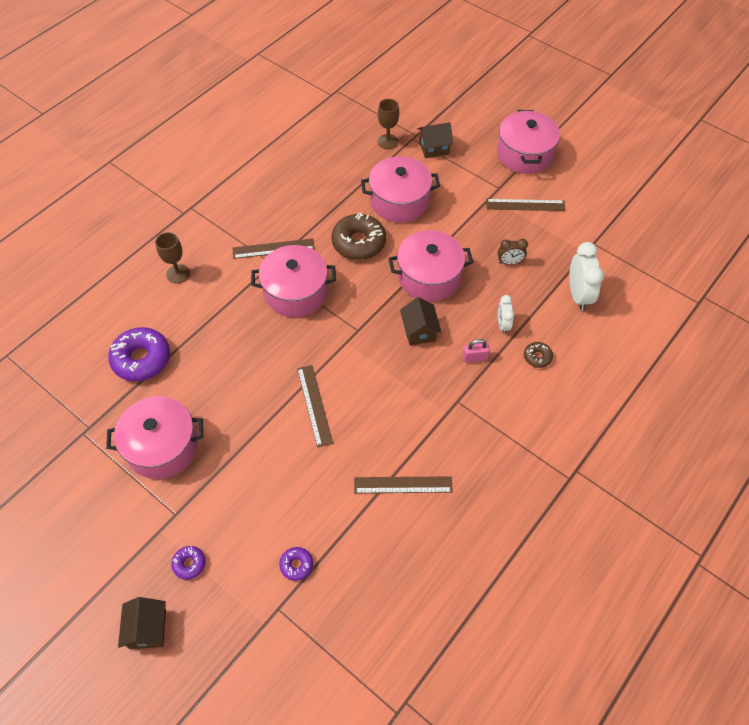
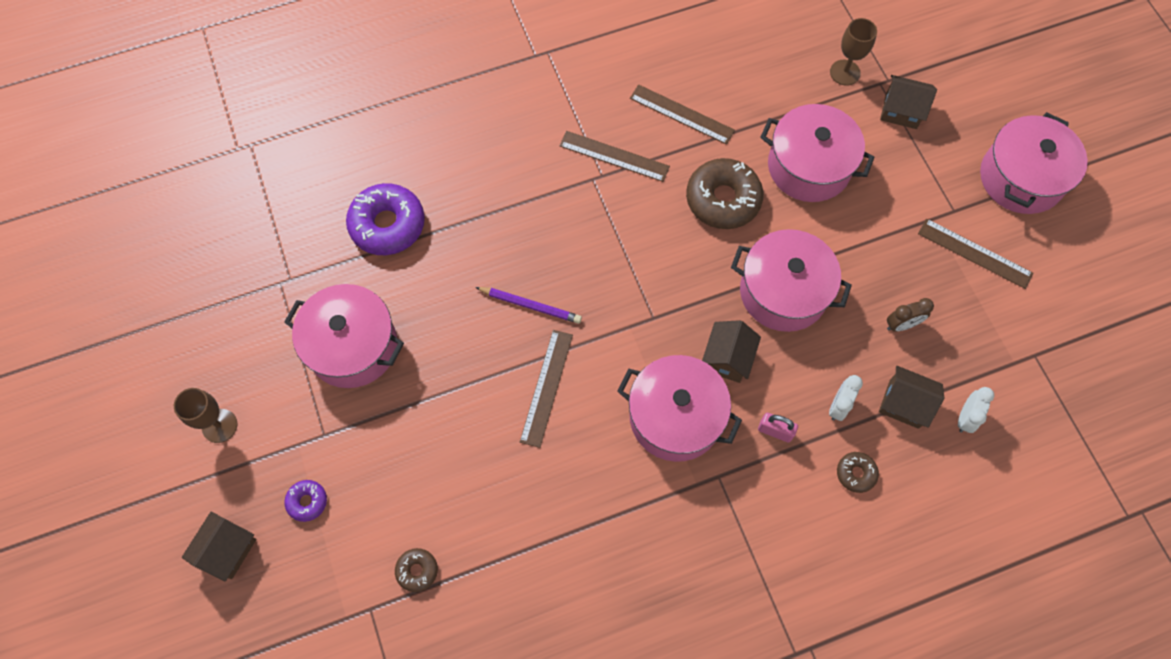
camera: 30 degrees right, 10 degrees up
(178, 274) = (485, 135): brown goblet -> brown goblet (219, 426)
(273, 361) = (530, 306): none -> purple pencil
(295, 292) = (607, 229): pink pot -> pink pot (675, 417)
(296, 565) = (417, 570): purple donut -> brown donut
(403, 484) = (590, 545): brown ruler -> brown ruler (682, 114)
(509, 262) = (901, 325): brown clock -> brown clock turned 45 degrees counterclockwise
(539, 304) = (904, 404): none -> brown house
(578, 295) = (965, 418): white clock -> white clock, size x0.57

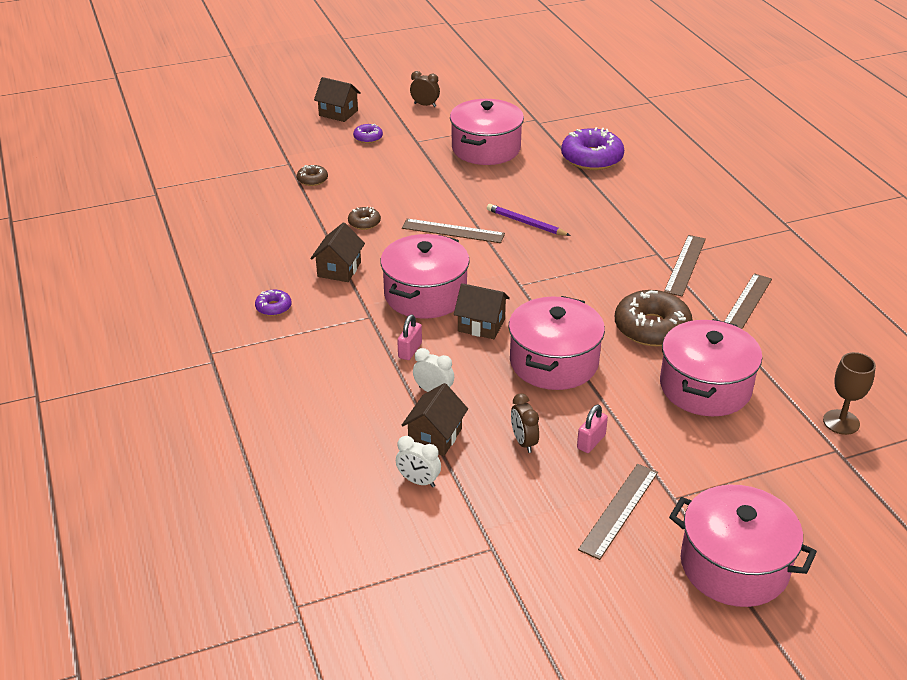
camera: 90 degrees right, 30 degrees down
(219, 426) = (425, 105): brown goblet -> brown clock
(530, 306) = (526, 223): purple pencil -> purple pencil turned 105 degrees clockwise
(706, 589) = (273, 307): none -> purple donut
(856, 473) = (365, 398): brown donut -> brown donut (364, 223)
(893, 268) = (591, 442): none -> pink padlock
(901, 111) = (802, 465): brown house -> brown house (339, 269)

